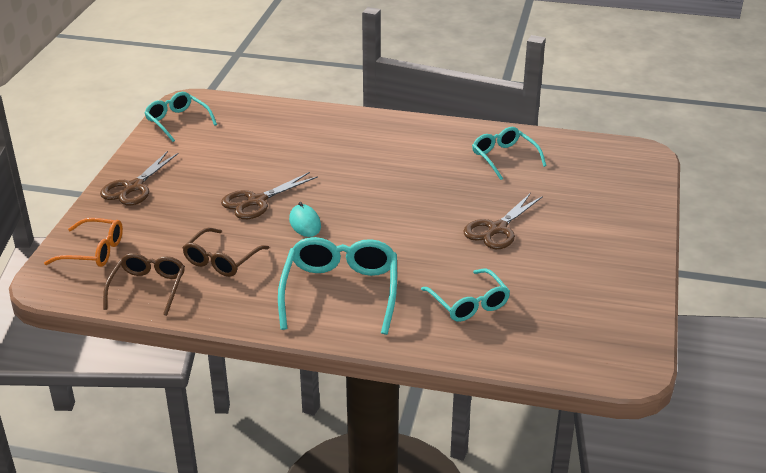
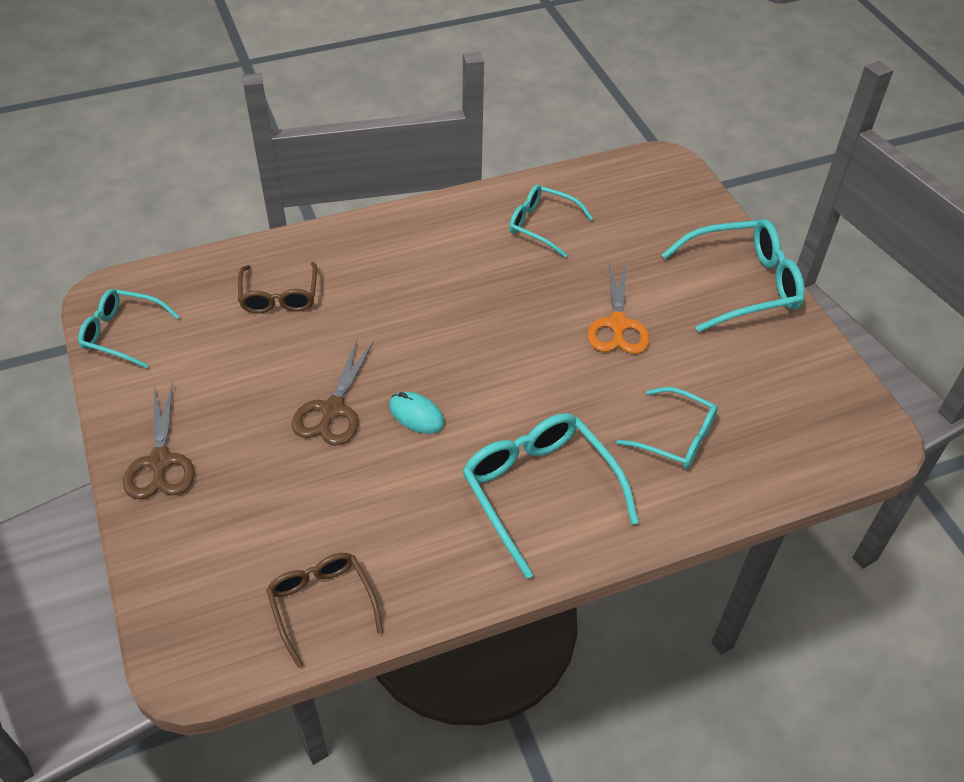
camera: 35 degrees left, 15 degrees up
(93, 251) = (200, 587): orange glasses -> none
(222, 260) = (371, 516): brown glasses -> brown glasses (279, 296)
(497, 229) = (617, 324): brown scissors -> orange scissors
(622, 242) = (741, 285): none -> turquoise glasses

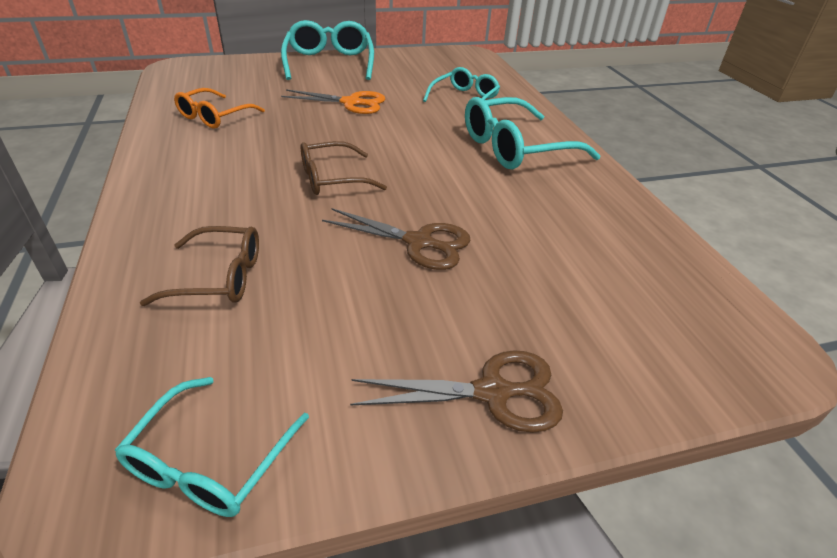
camera: 85 degrees left, 10 degrees down
(322, 605) = (659, 258): brown glasses -> brown glasses (333, 179)
(416, 415) = (432, 194): turquoise mouse -> none
(542, 225) = (215, 116): turquoise glasses -> orange glasses

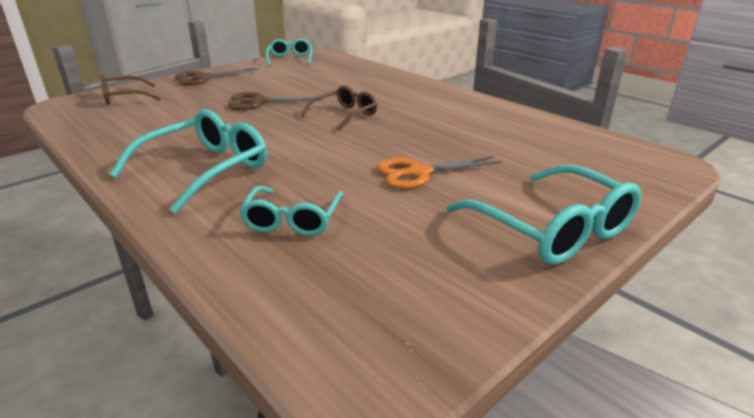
camera: 155 degrees right, 10 degrees down
(215, 116) = (503, 129): orange glasses -> none
(218, 277) = (345, 78): brown glasses -> brown glasses (125, 97)

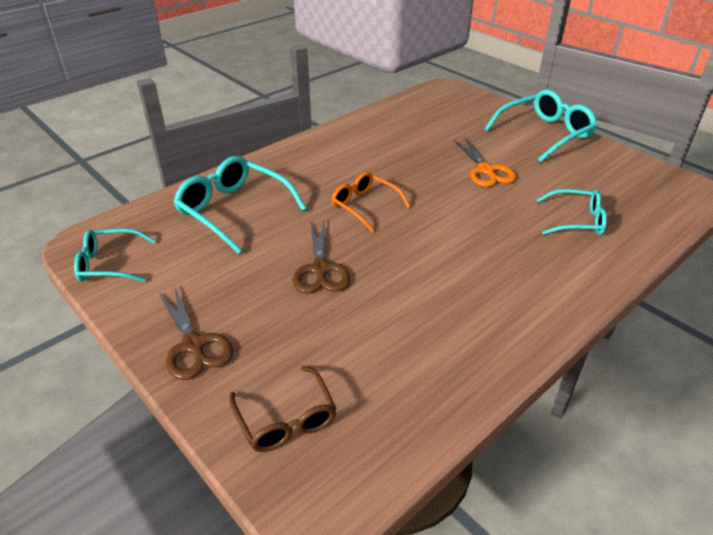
camera: 90 degrees left, 10 degrees up
(204, 170) = (514, 278): turquoise glasses -> turquoise glasses (234, 211)
(344, 115) = (365, 206): brown glasses -> orange glasses

